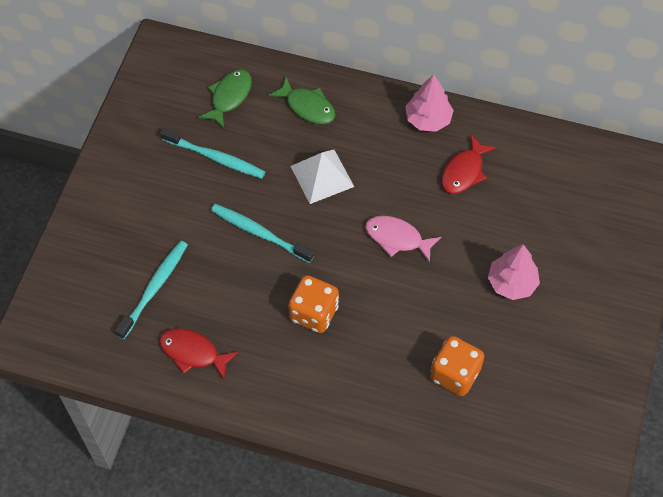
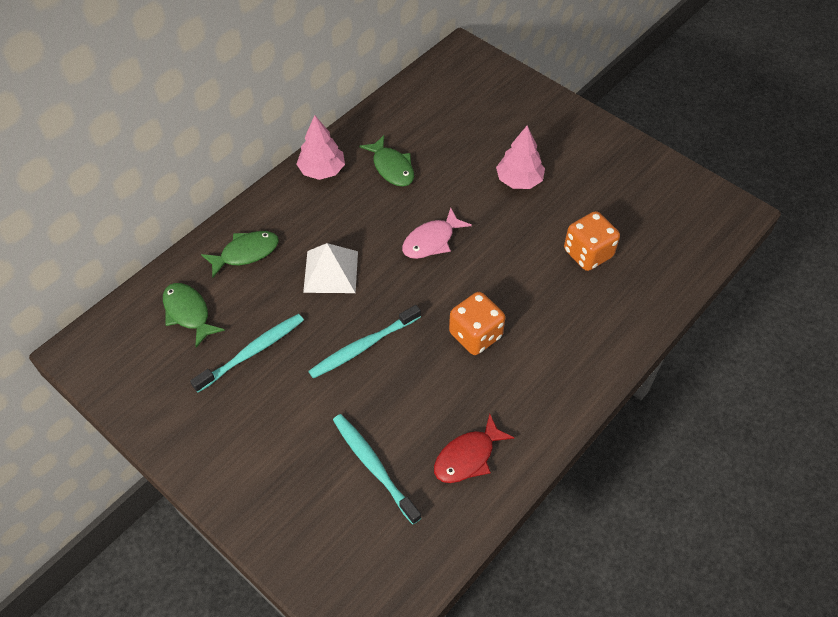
camera: 65 degrees left, 5 degrees down
(464, 171) = (391, 167): red fish -> green fish

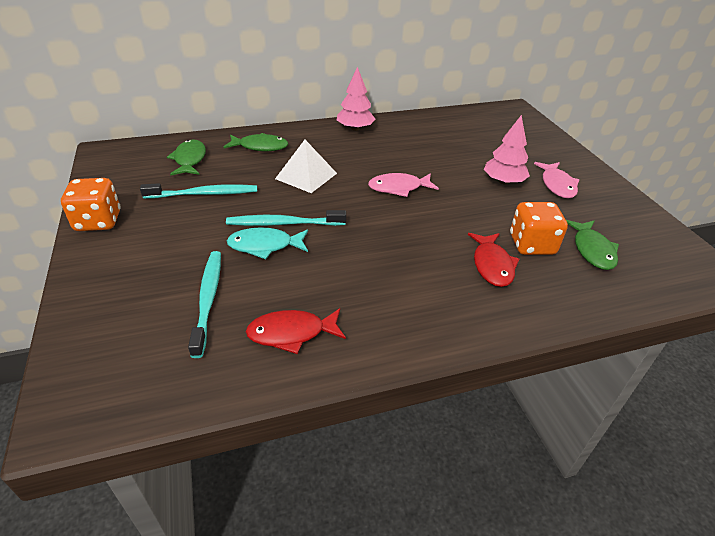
camera: 30 degrees right, 15 degrees down
(369, 382) = (265, 246): none -> turquoise fish
(391, 167) = (406, 143): green fish -> green fish (592, 250)
(475, 335) = (381, 255): orange dice -> orange dice (98, 221)
(567, 160) = (557, 185): none -> pink fish
(570, 295) = (492, 265): none -> red fish

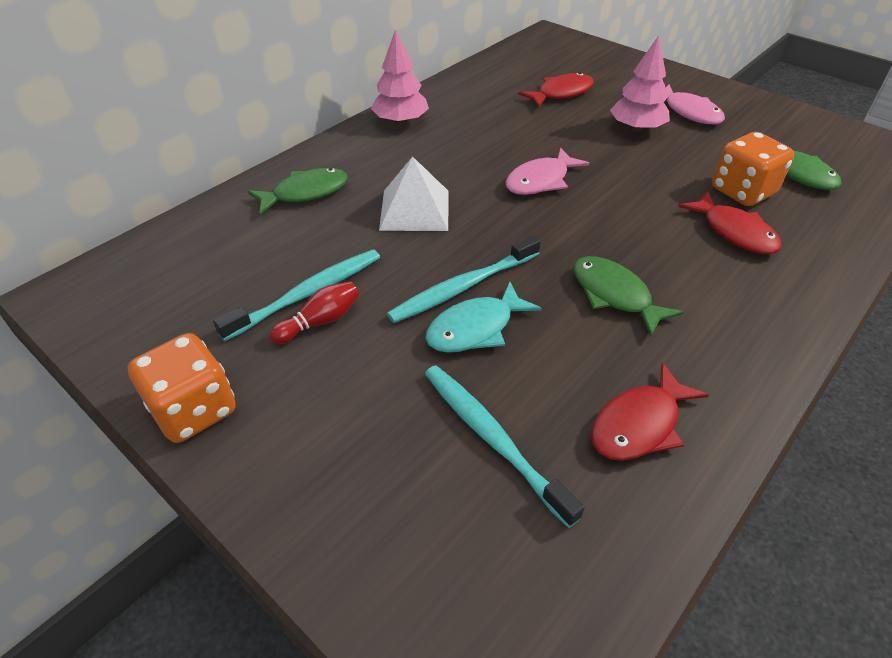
camera: 30 degrees left, 5 degrees up
(190, 159) = (224, 252): green fish -> green fish (614, 295)
(194, 209) = (320, 321): none -> red bowling pin
(476, 145) = (561, 93): none -> red fish

